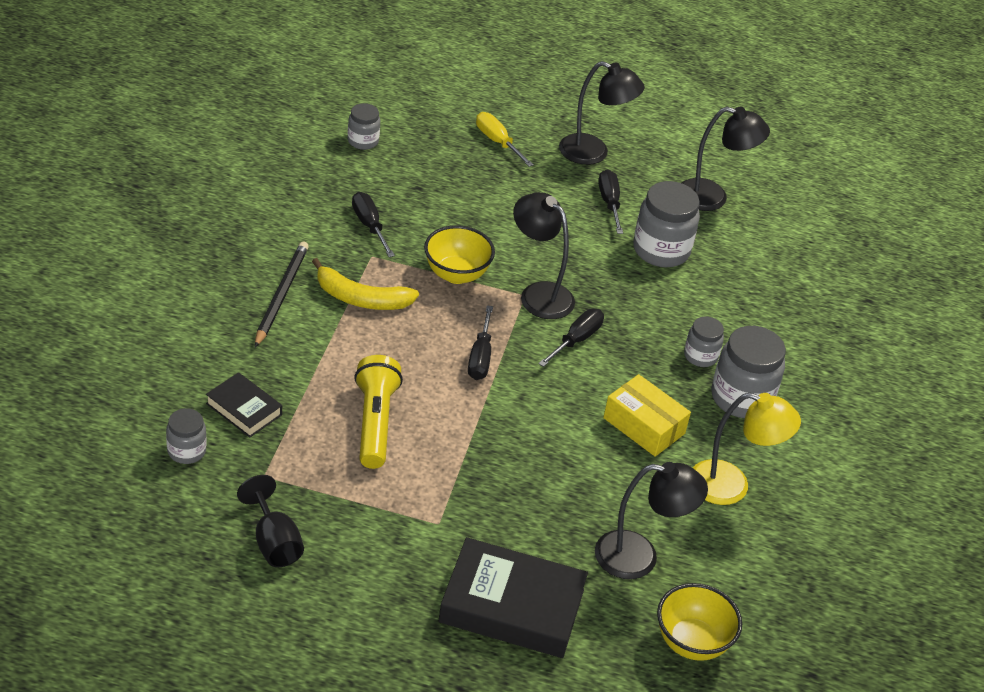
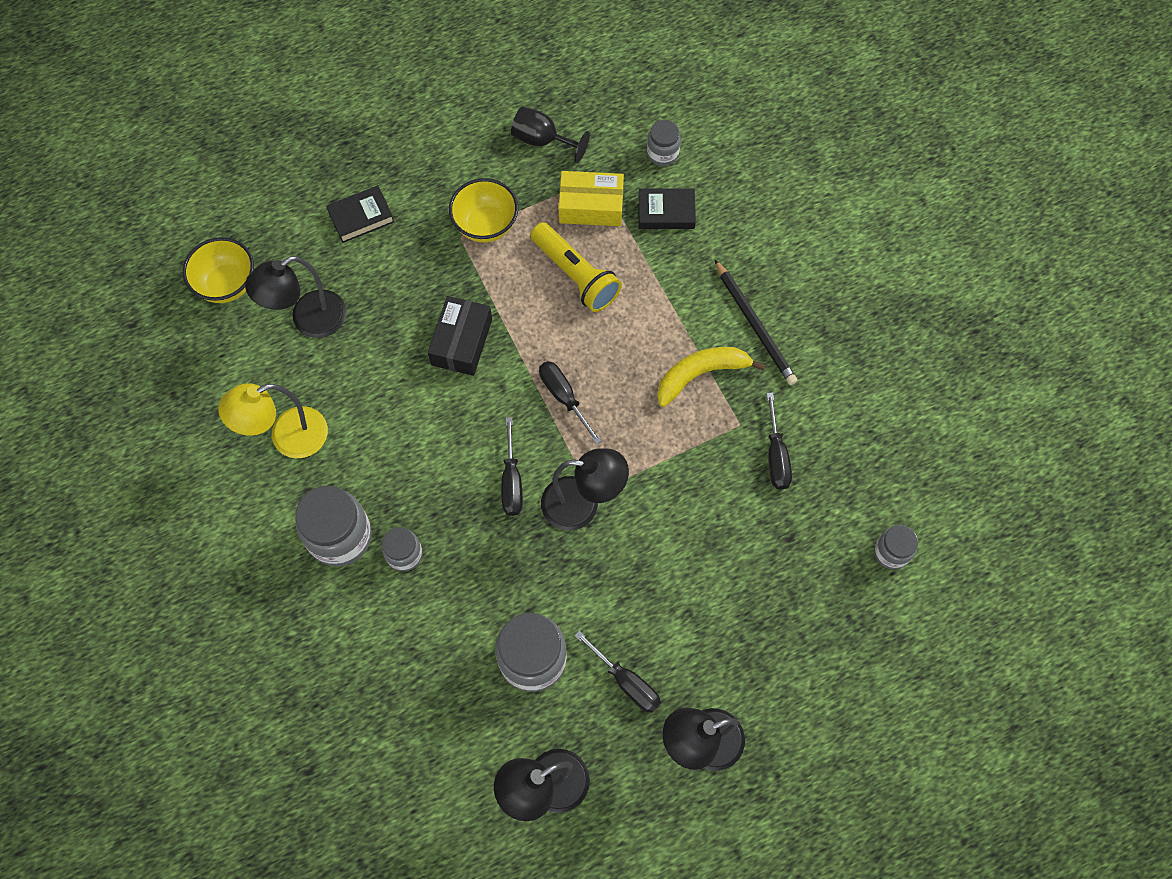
camera: 145 degrees right, 25 degrees up
(369, 226) = (776, 455): black screwdriver -> black screwdriver turned 60 degrees clockwise
(456, 274) = (661, 466): yellow bowl -> yellow bowl (486, 225)
(497, 142) = (791, 670): yellow screwdriver -> none
(512, 606) = (361, 217): black book -> black book, size x0.54
(521, 447) = (462, 342): none -> black box
(644, 426) = (393, 439): yellow box -> yellow box (591, 206)

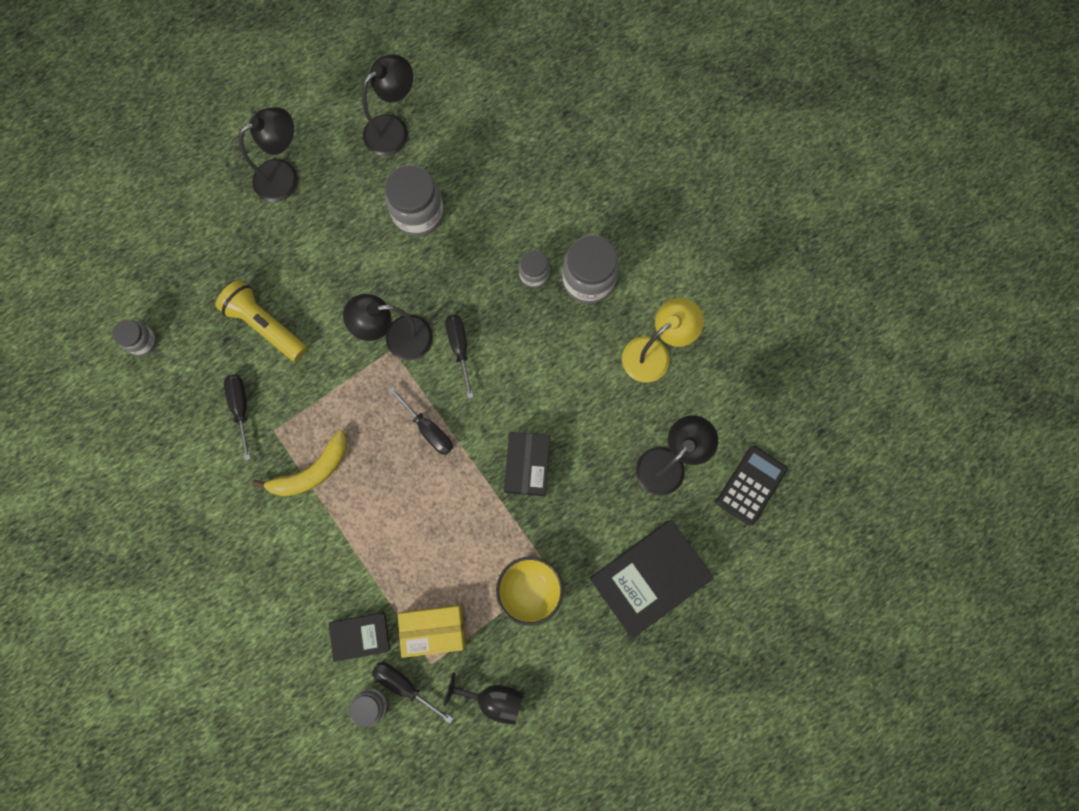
camera: 170 degrees right, 10 degrees up
(227, 284) = (751, 485): yellow bowl -> black calculator
(361, 217) = (649, 577): black book -> black book, size x1.85
(575, 275) = (437, 551): yellow flashlight -> yellow flashlight (266, 325)
(626, 681) = (345, 209): black screwdriver -> black screwdriver (405, 685)
(755, 325) = (267, 529): black pencil -> none

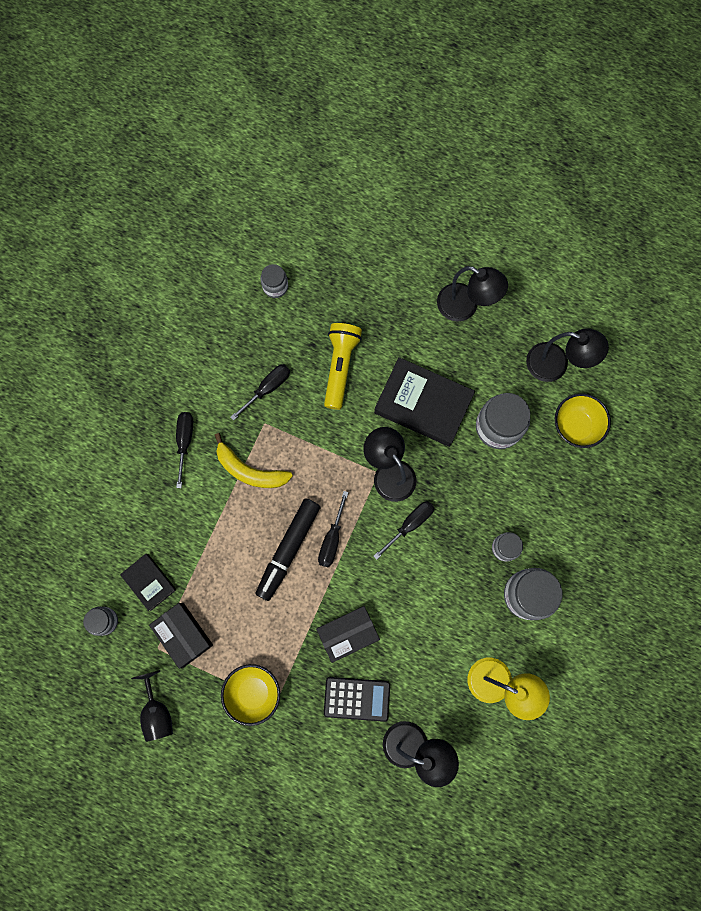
camera: 60 degrees right, 0 degrees up
(405, 685) = (131, 638): black screwdriver -> black screwdriver (185, 442)
(413, 477) = (288, 549): none -> black marker
(433, 629) = (183, 635): yellow box -> black box
(461, 146) = (575, 426): none -> yellow bowl
(649, 577) = (315, 784): black book -> black book (423, 404)
(751, 485) = (436, 828): black calculator -> black calculator (357, 698)

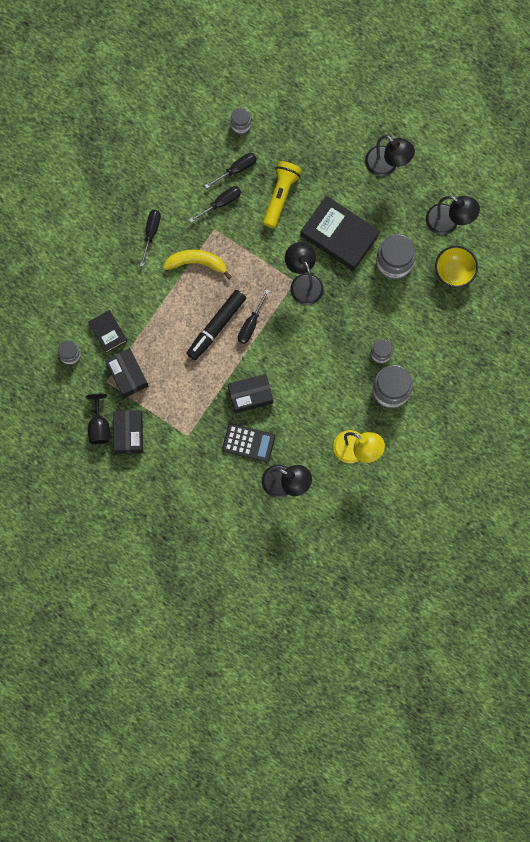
camera: 10 degrees right, 0 degrees up
(197, 714) = (128, 433): none -> black box
(249, 470) = (197, 263): yellow banana -> yellow banana turned 150 degrees clockwise
(253, 692) = (172, 425): yellow bowl -> none
(409, 525) = (311, 324): black screwdriver -> black screwdriver (236, 169)

